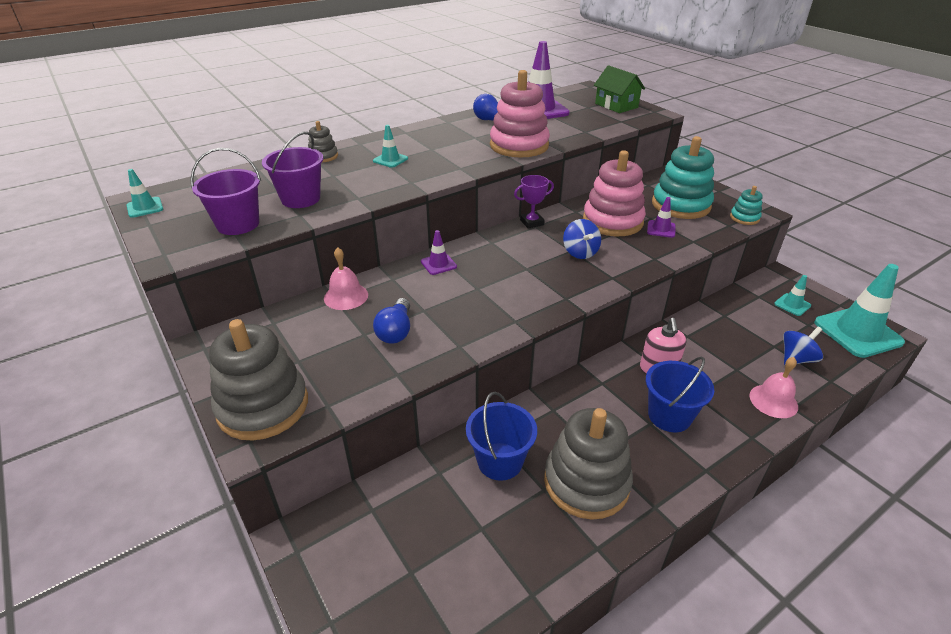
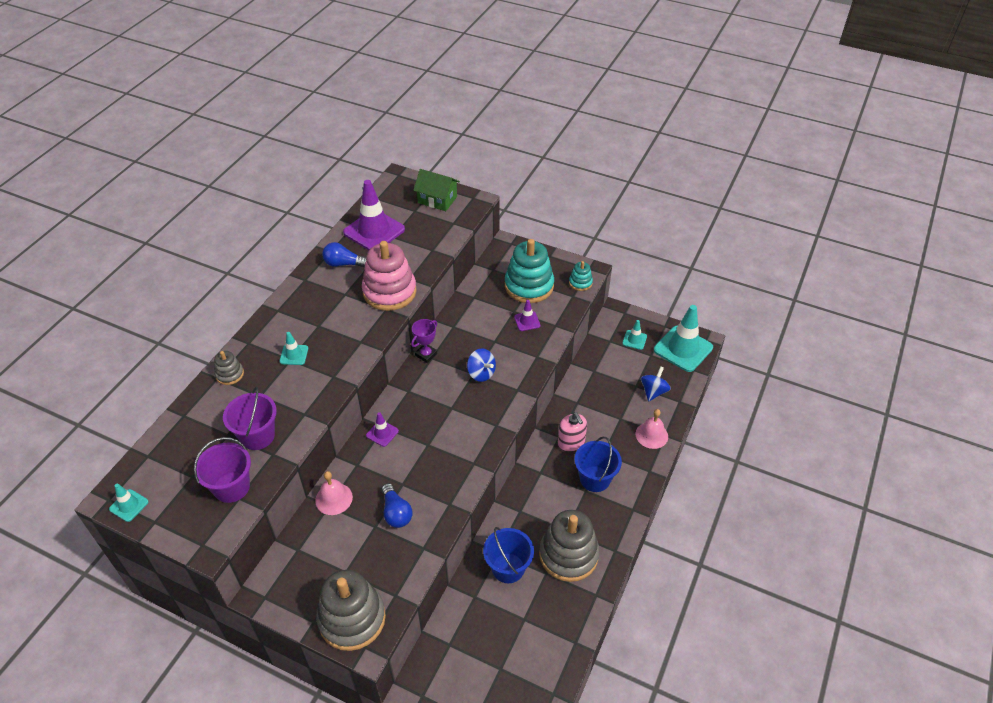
camera: 30 degrees left, 10 degrees up
(612, 221) = (487, 327): pink stacking toy -> none

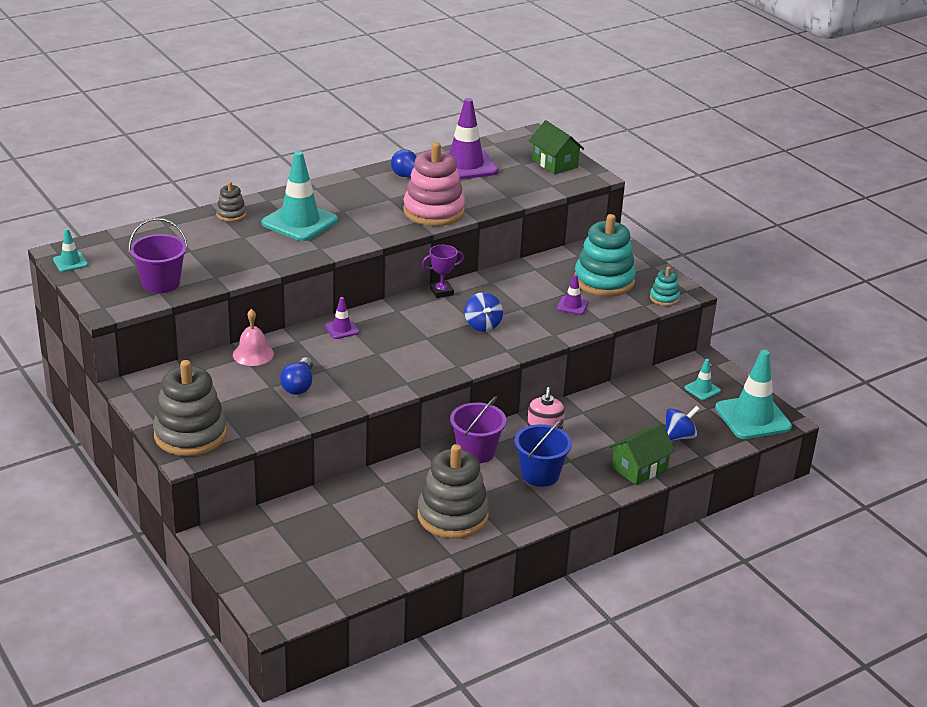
camera: 30 degrees right, 15 degrees down
(257, 436) = (214, 261): purple bucket -> purple bucket (476, 452)
(294, 355) = (299, 222): turquoise traffic cone -> turquoise traffic cone, size x2.14
(508, 568) = (382, 498): blue bucket -> none
(651, 435) = (639, 468): pink bell -> green house

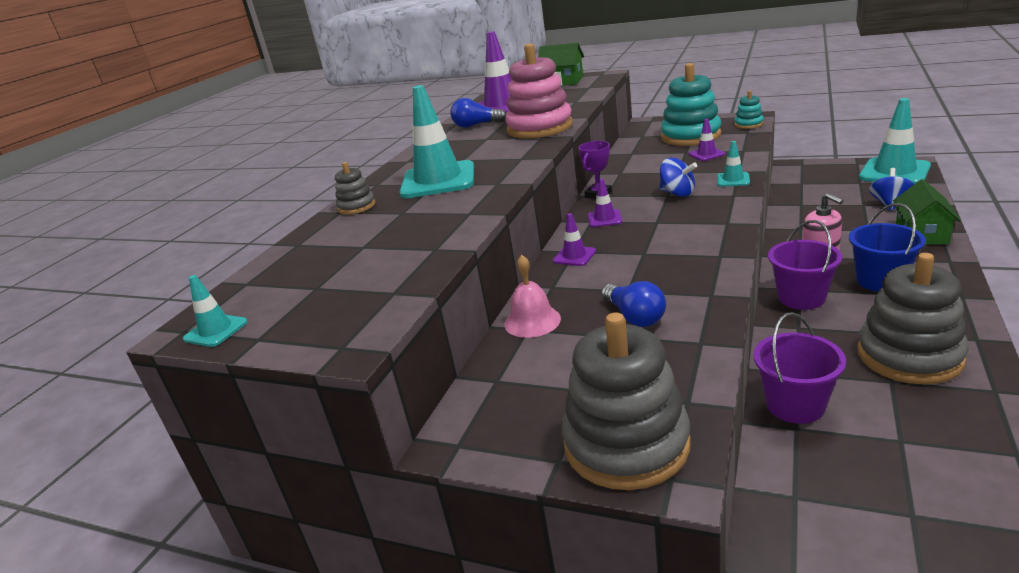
camera: 30 degrees left, 5 degrees down
(161, 283) = (379, 285): purple bucket -> purple bucket (795, 405)
(406, 314) = (604, 219): none -> purple traffic cone
(702, 389) = (830, 177): turquoise traffic cone -> turquoise traffic cone (733, 180)

